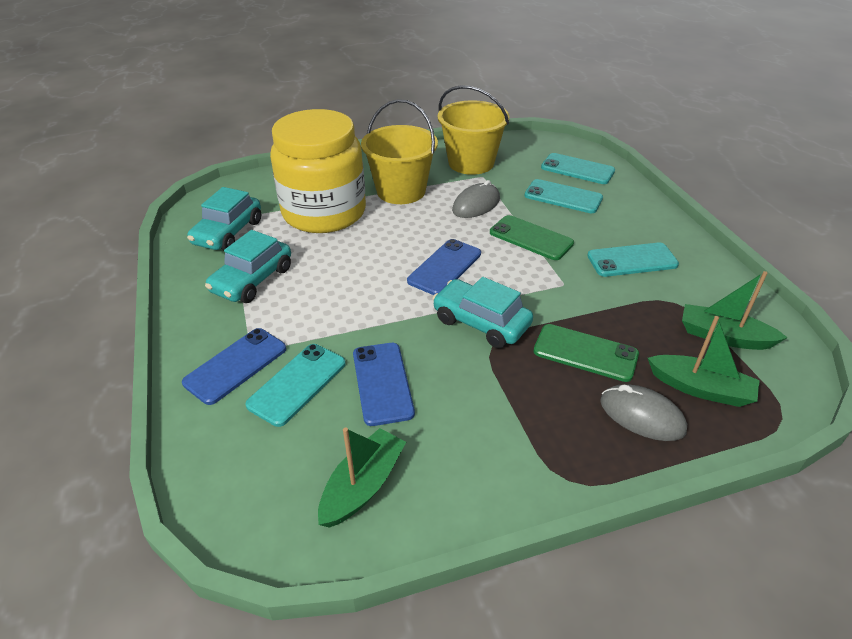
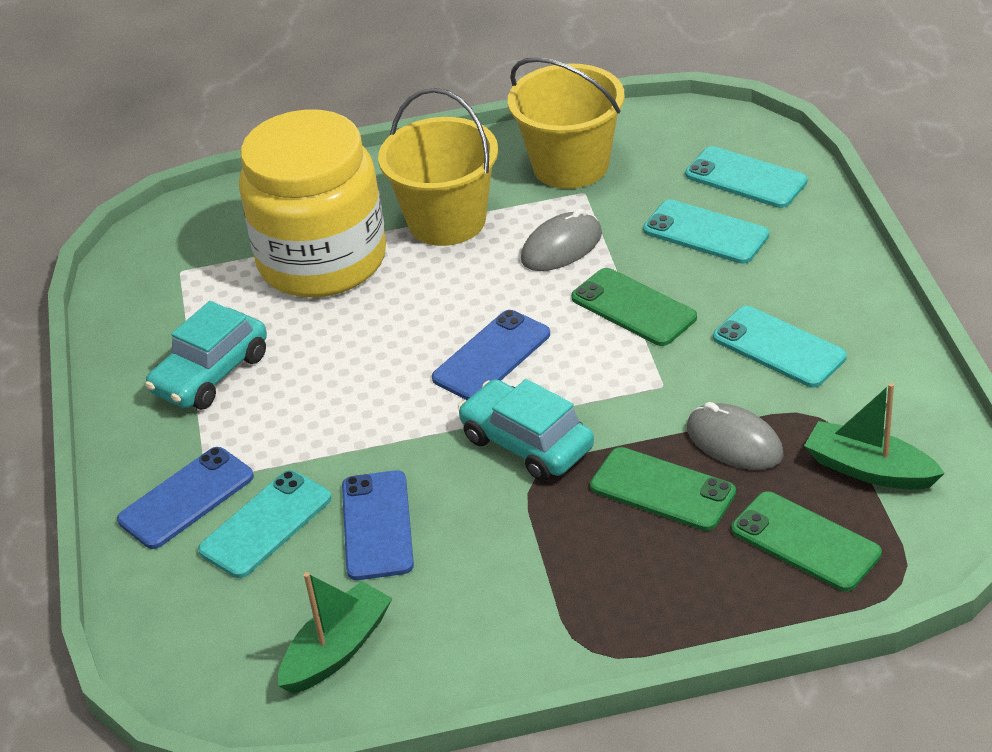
camera: 10 degrees right, 0 degrees up
(228, 232) = (176, 295): turquoise car -> none
(632, 260) = (779, 347): turquoise phone -> turquoise phone turned 45 degrees clockwise
(641, 416) = (711, 576): grey mouse -> grey mouse (734, 442)
(700, 388) = (805, 542): green boat -> green phone

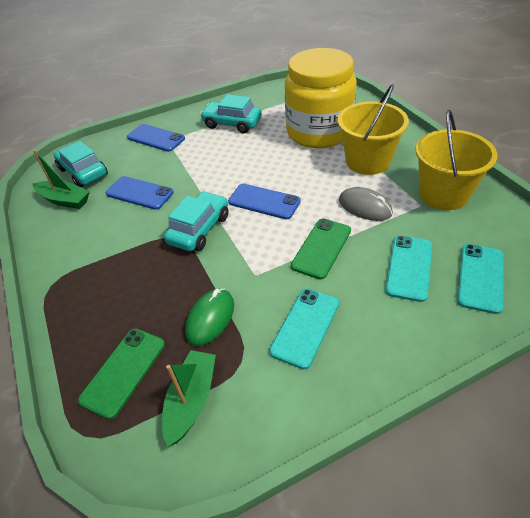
camera: 75 degrees right, 5 degrees up
(246, 624) = (83, 172): none -> turquoise car
(265, 524) = (140, 162): turquoise phone -> none
(377, 525) = (139, 193): blue phone -> blue phone turned 45 degrees clockwise
(662, 489) = (167, 292): green phone -> none
(734, 442) = (210, 318): grey mouse -> green mouse

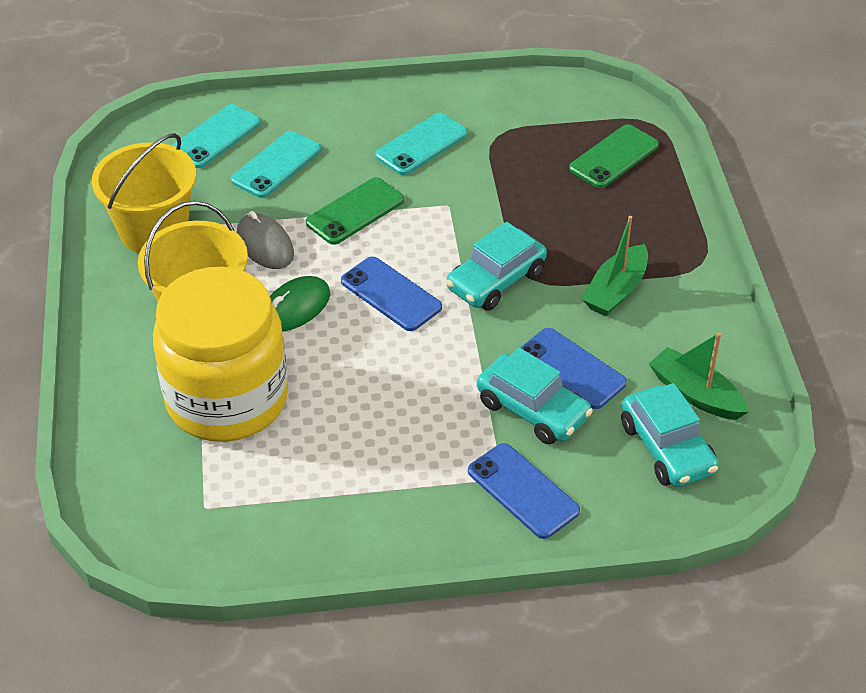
camera: 165 degrees left, 0 degrees up
(191, 400) = (552, 121): green boat -> green boat (616, 290)
(210, 318) = (515, 177): green mouse -> green mouse (295, 308)
(232, 123) = (365, 478): turquoise car -> turquoise car (532, 410)

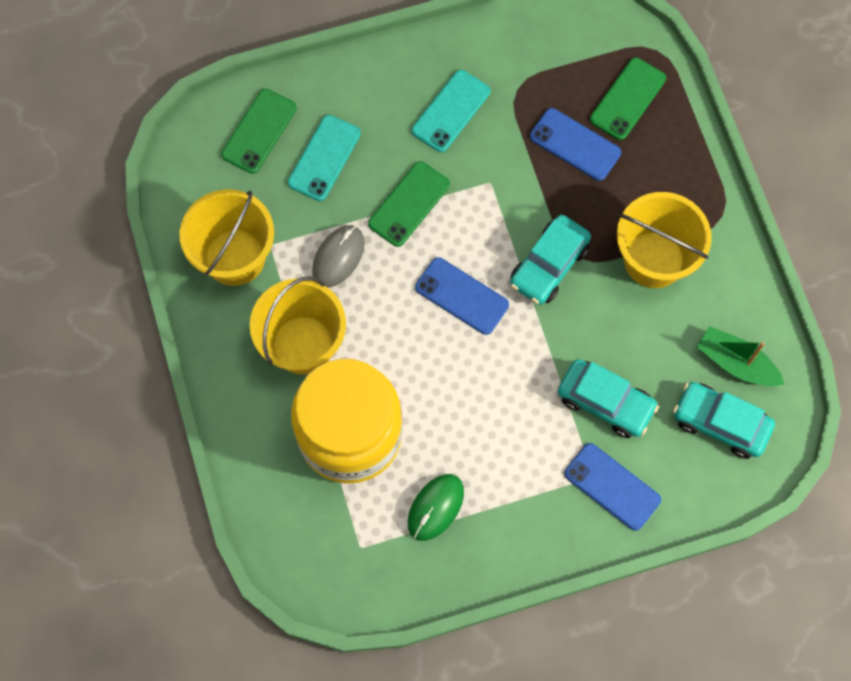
camera: 10 degrees left, 25 degrees up
(215, 137) = (259, 131): turquoise phone -> green phone
(265, 245) = (338, 257): grey mouse -> grey mouse turned 75 degrees clockwise
(295, 308) = (383, 325): green mouse -> green mouse (435, 507)
(571, 369) = (630, 353): blue phone -> blue phone (575, 145)
(616, 290) = (654, 259): green boat -> yellow bucket
(667, 448) = (720, 423): turquoise car -> turquoise car turned 150 degrees clockwise

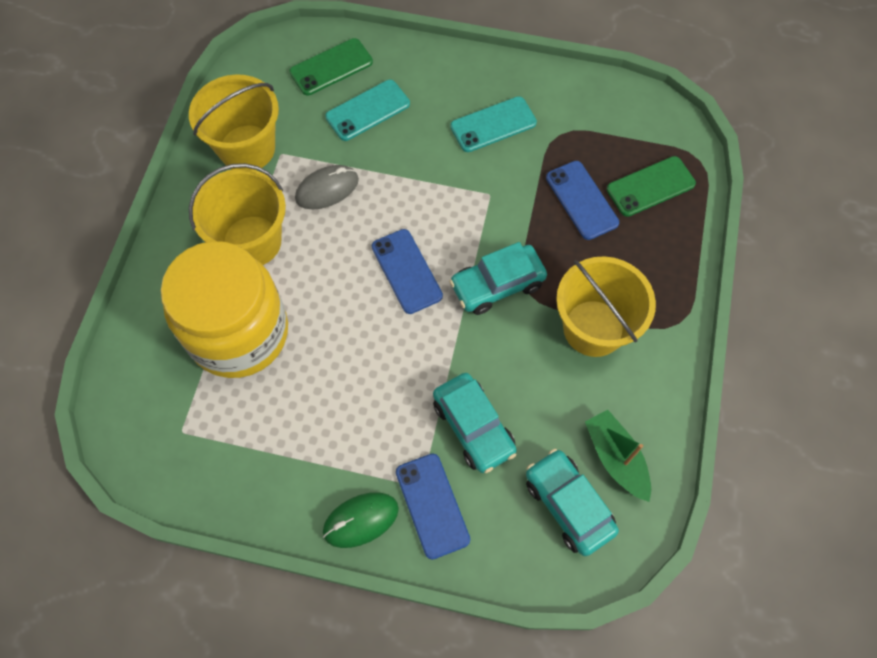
camera: 30 degrees right, 5 degrees down
(409, 204) = (411, 178): green phone -> none
(435, 507) = (266, 434): green mouse -> green mouse (361, 520)

